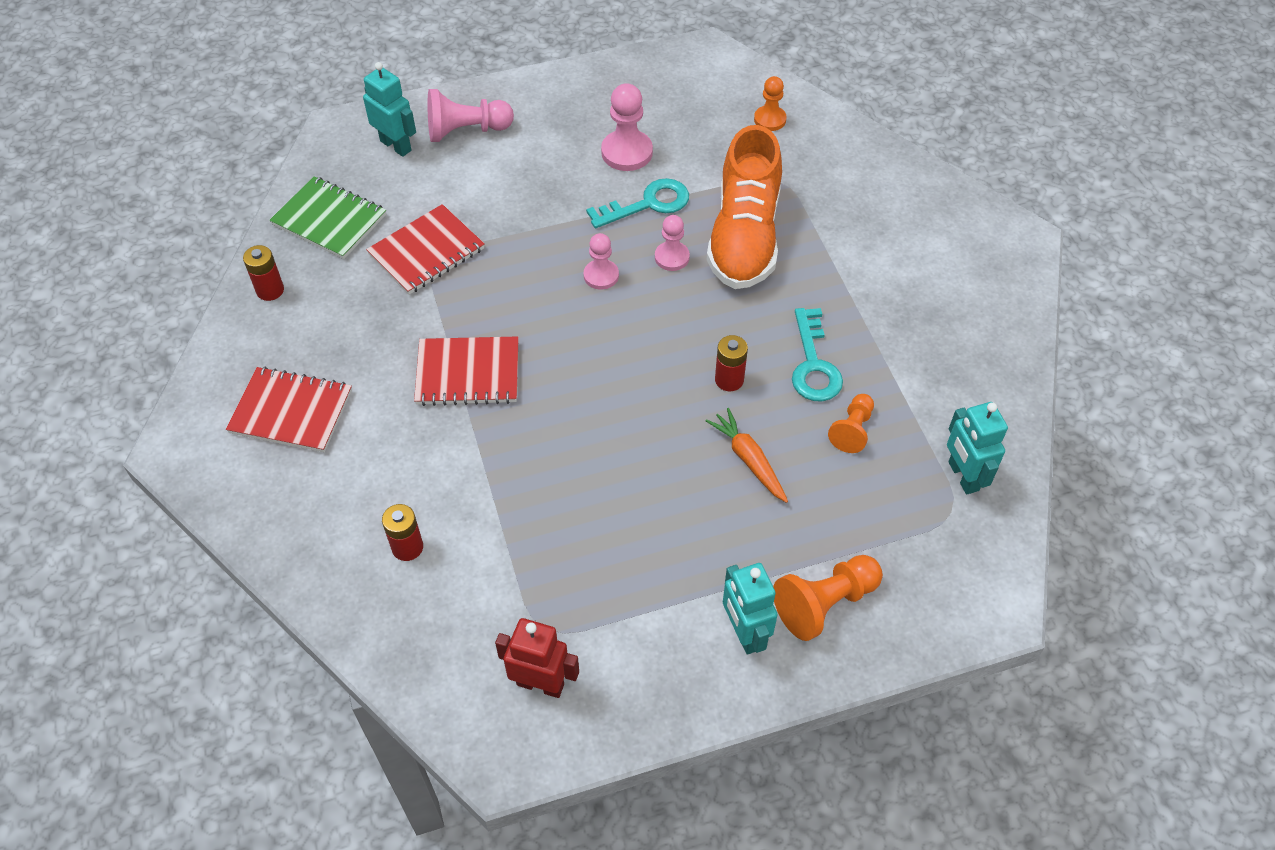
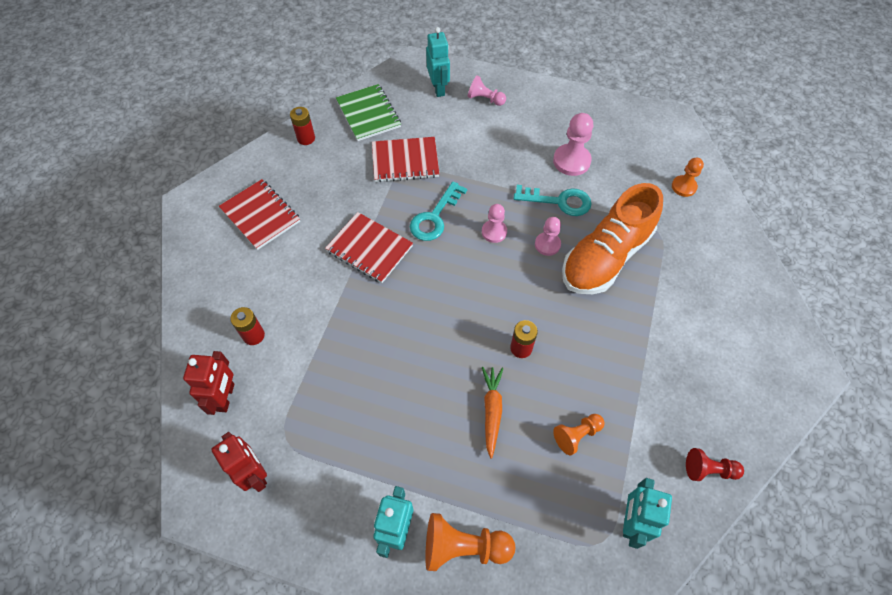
camera: 35 degrees right, 5 degrees up
(433, 631) = (226, 397): none -> red robot
(466, 131) = (485, 99): pink pawn -> pink pawn, size x0.64
(813, 364) = (585, 372): turquoise key -> turquoise key (435, 217)
(997, 385) = (708, 470): none -> red pawn

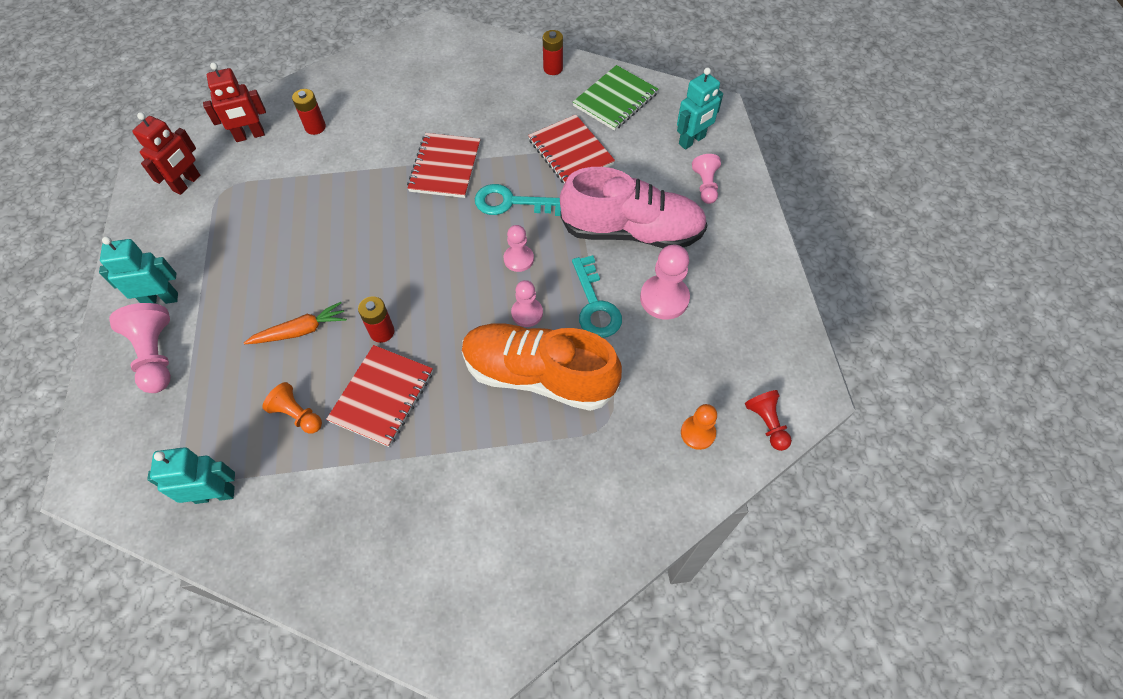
camera: 65 degrees right, 0 degrees up
(260, 215) = (443, 77): red notebook -> red notebook (382, 396)
(463, 546) = (156, 355): orange pawn -> pink pawn
(504, 155) = (632, 231): none -> pink shoe
(708, 470) = (296, 561): red pawn -> red pawn (766, 423)

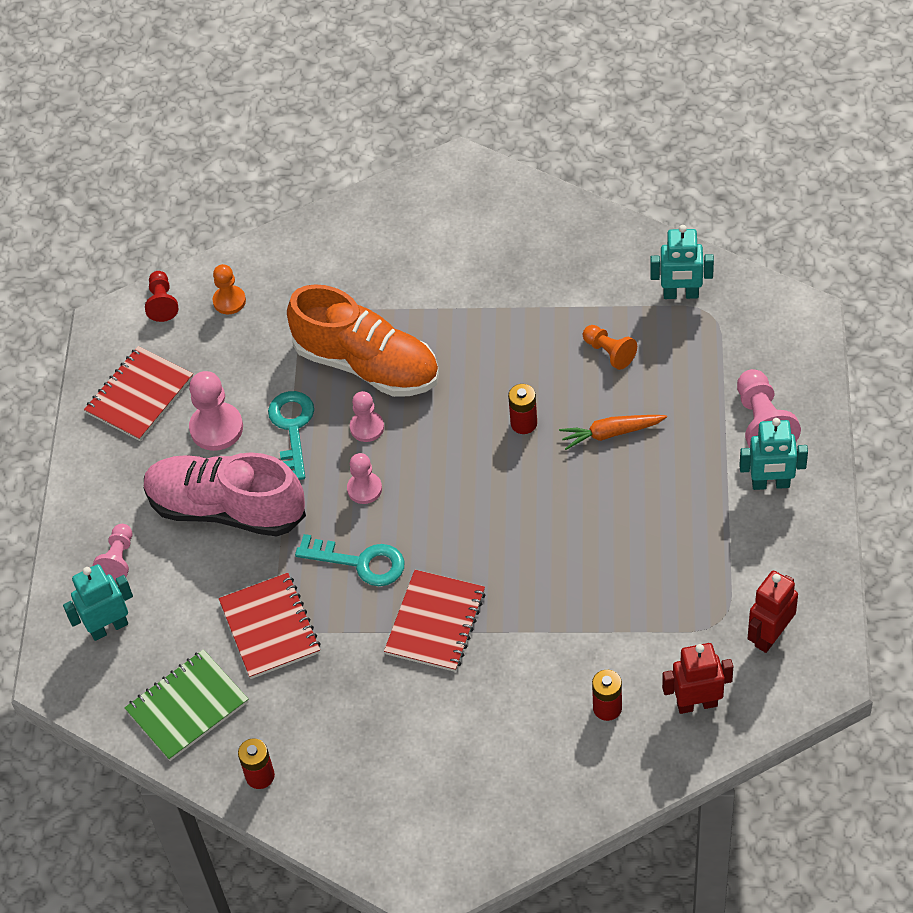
camera: 165 degrees left, 5 degrees down
(382, 396) = (525, 361): red notebook -> red notebook (140, 395)

